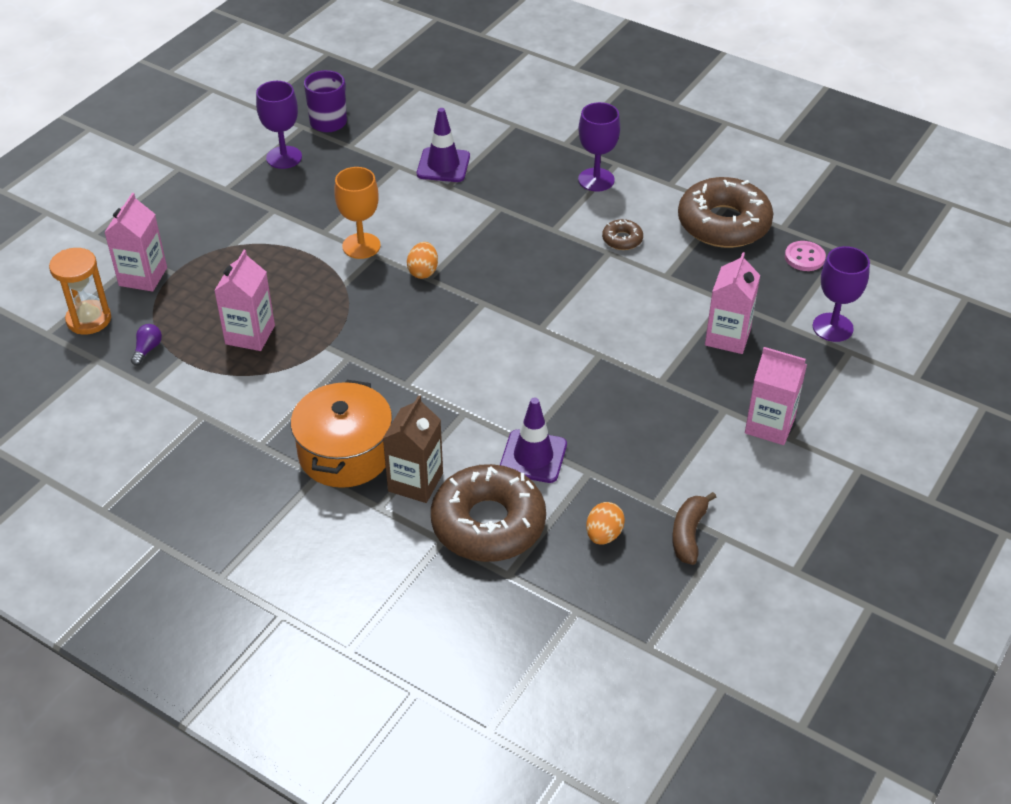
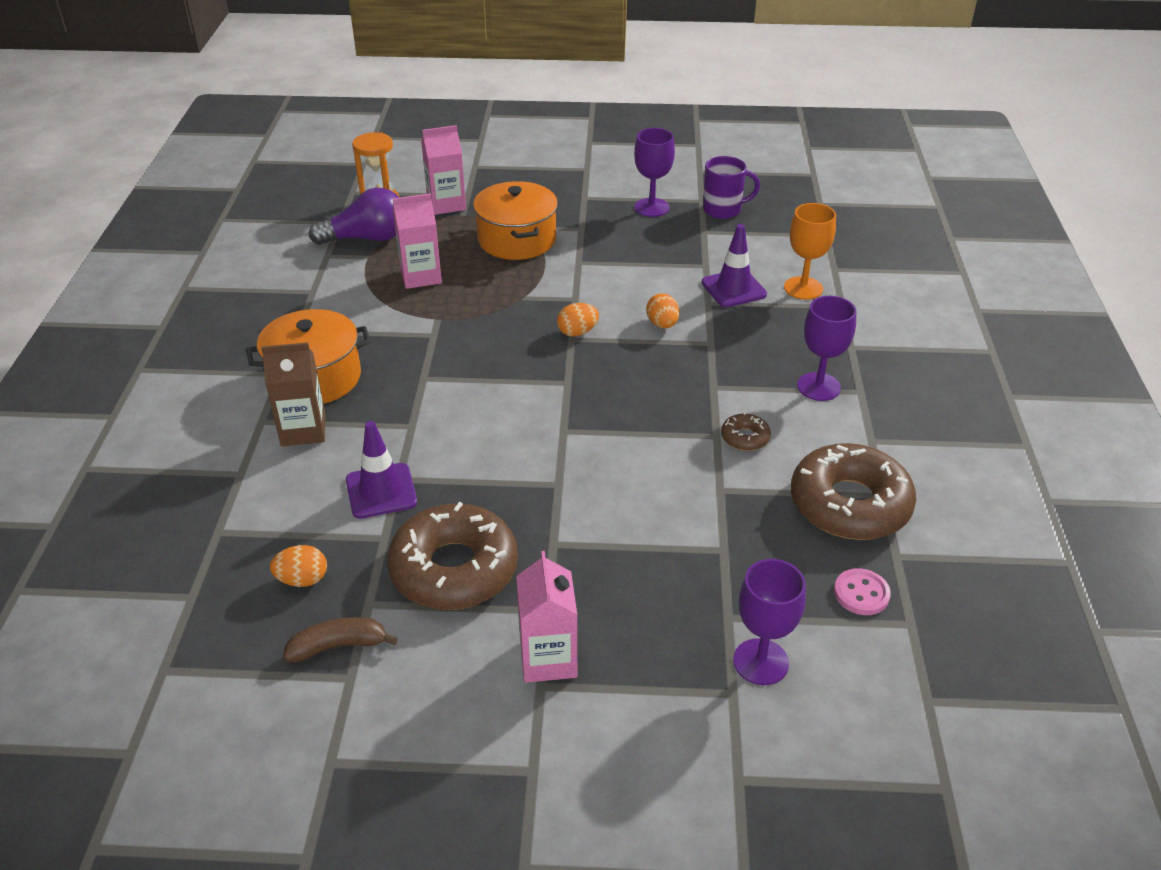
camera: 60 degrees right, 5 degrees down
(147, 349) = (367, 238): purple light bulb -> purple light bulb, size x2.36
(251, 254) = (517, 239): none -> orange pot
(361, 246) = (579, 287): orange goblet -> orange goblet (803, 288)
(455, 222) = (662, 324): none -> orange egg
(488, 524) = (276, 494): brown donut -> brown donut (454, 569)
(727, 337) = (664, 573): pink carton -> none

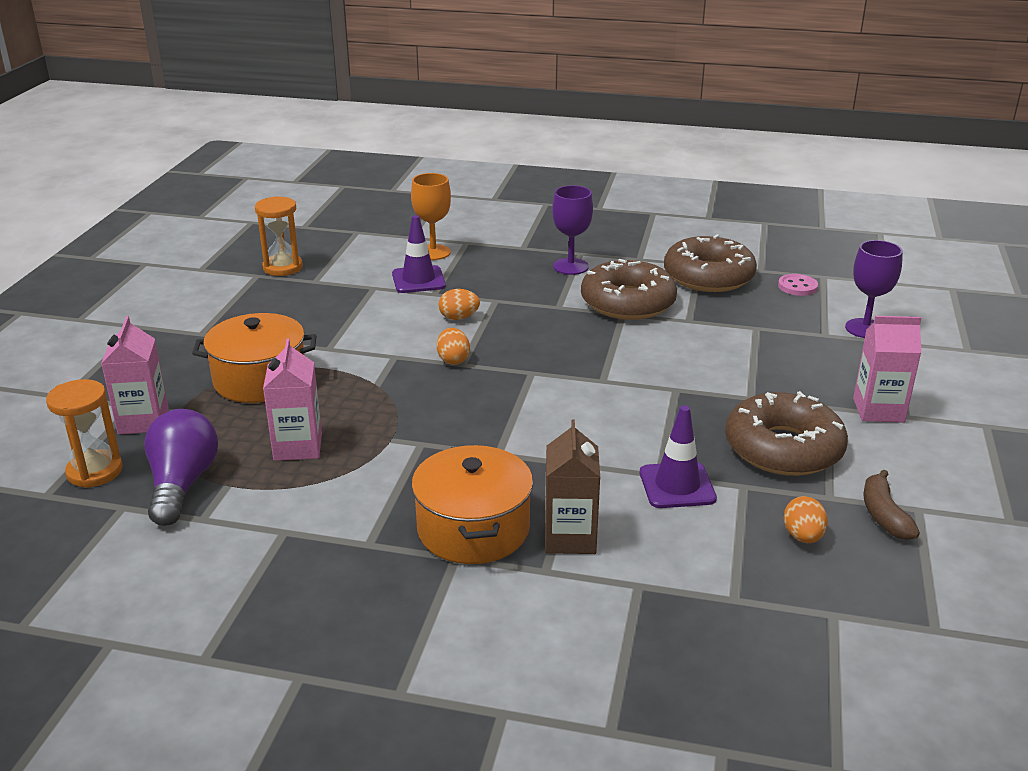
camera: 80 degrees left, 10 degrees down
(651, 207) = (251, 300): purple goblet -> none
(723, 210) = (283, 267): purple mug -> orange hourglass
(745, 438) = (627, 302): brown donut -> brown donut, size x2.32

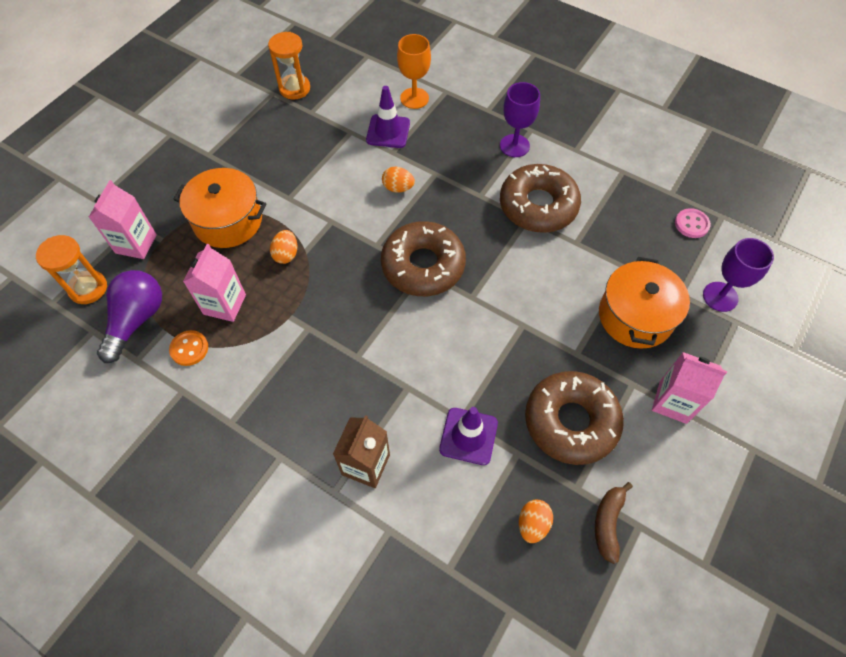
camera: 20 degrees right, 30 degrees up
(272, 493) = (189, 349): none -> orange button
(453, 360) = (372, 238): orange egg -> orange egg (286, 254)
(473, 529) = (304, 432): orange pot -> orange pot (635, 316)
(708, 276) = (622, 190): brown donut -> brown donut (423, 265)

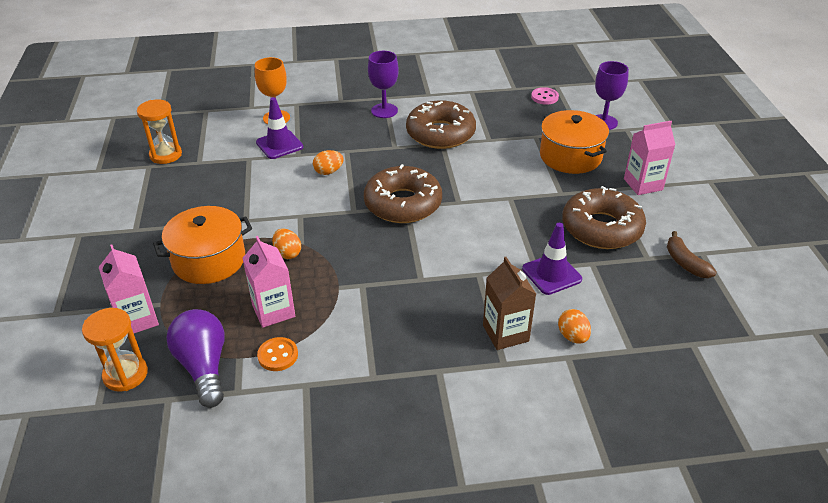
camera: 40 degrees left, 20 degrees down
(532, 524) = (647, 292): orange egg -> orange egg (572, 336)

